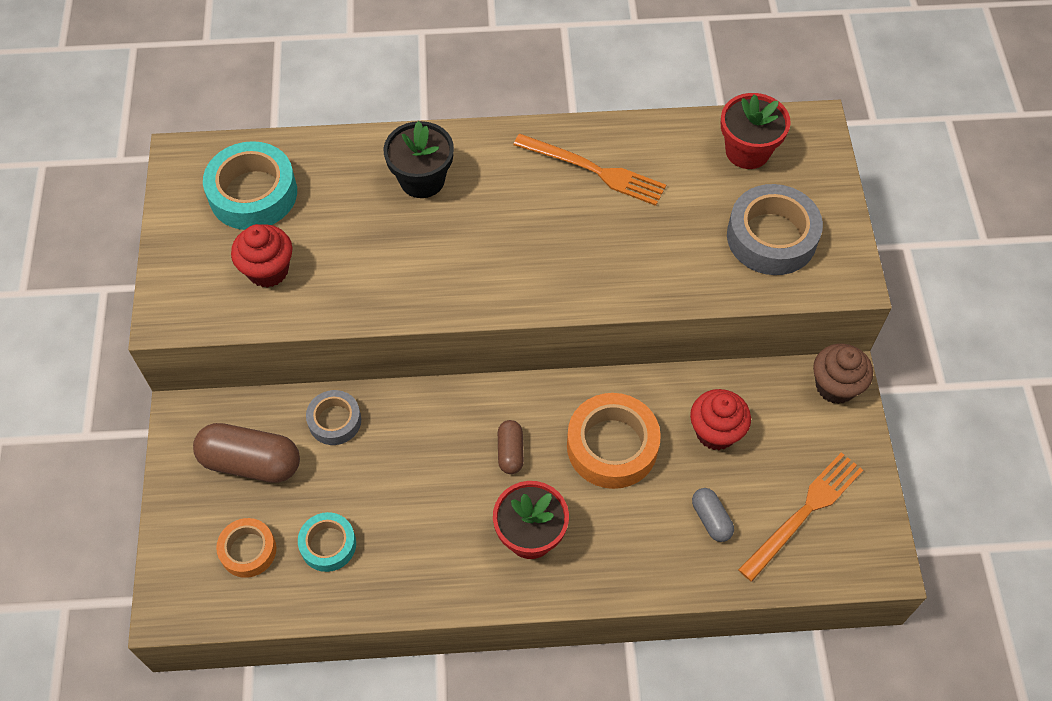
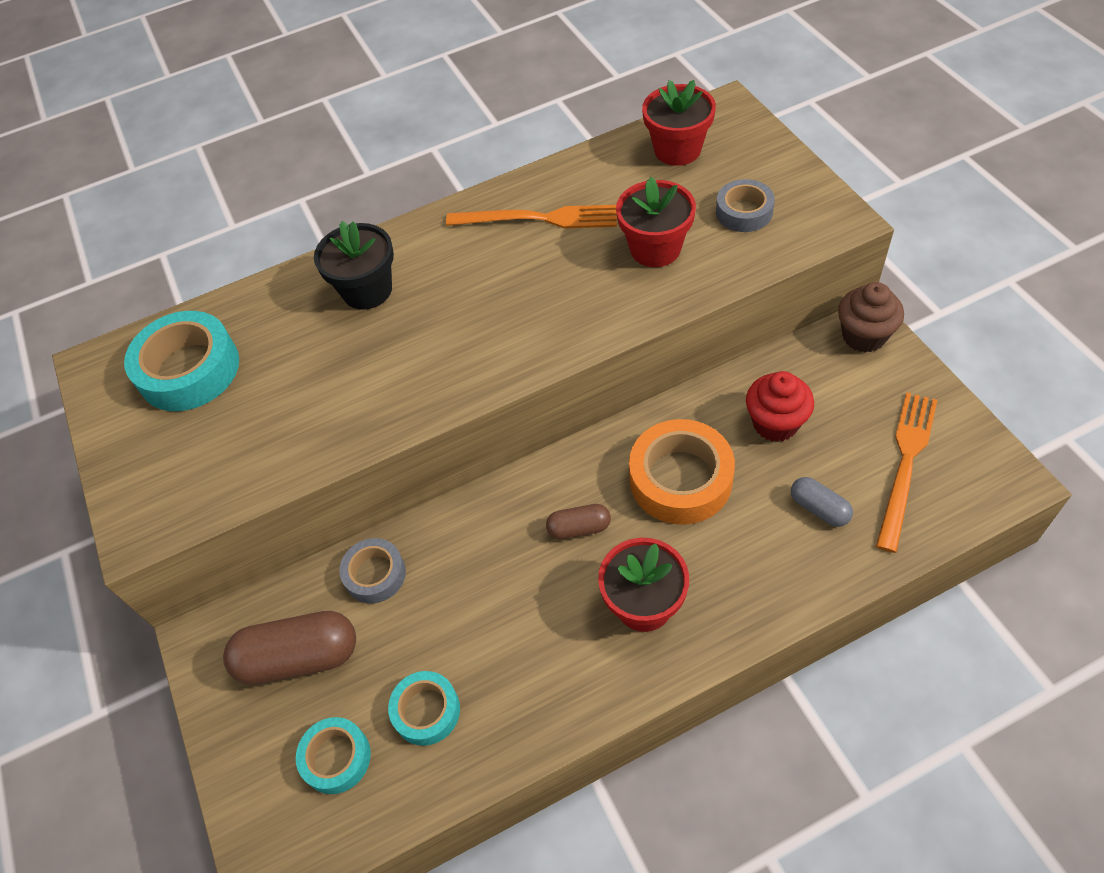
camera: 15 degrees left, 5 degrees down
(248, 550) = (336, 758): orange tape -> turquoise tape
(268, 270) = (237, 438): red cupcake -> none
(510, 452) = (579, 528): brown capsule -> brown capsule turned 75 degrees counterclockwise
(677, 241) = (655, 249): none -> red flower pot
(771, 237) = (744, 212): grey tape -> grey tape, size x0.59

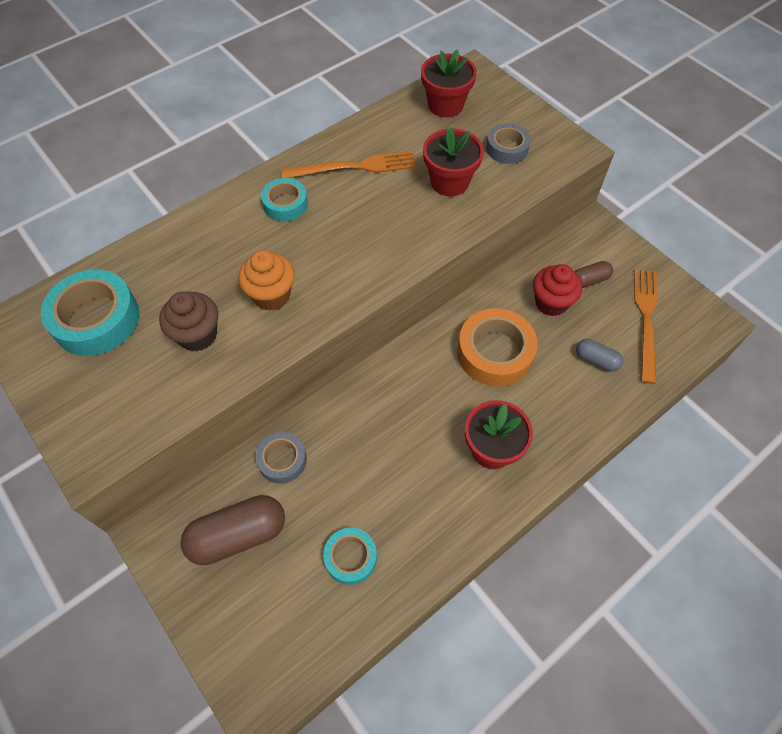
camera: 20 degrees left, 5 degrees up
(336, 758) = (289, 607): turquoise tape -> turquoise tape (285, 204)
(367, 290) = (231, 237): black flower pot -> none
(394, 366) = (271, 295): none -> orange cupcake
(579, 528) = (430, 400): brown capsule -> brown capsule (589, 280)
(863, 336) = (596, 232): brown cupcake -> brown cupcake (197, 335)

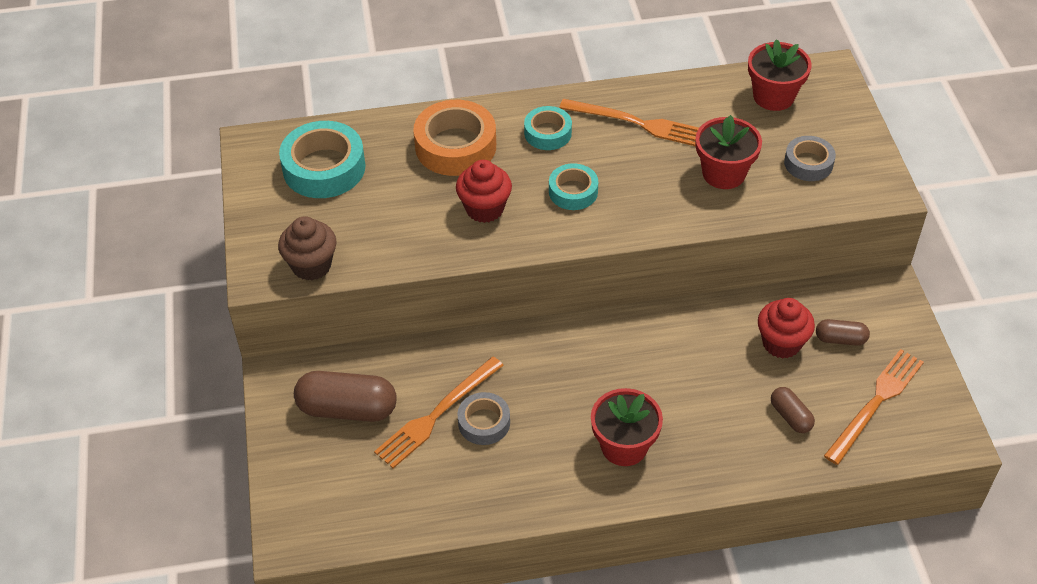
camera: 30 degrees right, 10 degrees down
(197, 335) = (400, 216): brown cupcake -> brown cupcake (311, 265)
(271, 295) = (484, 209): orange cupcake -> red cupcake
(282, 460) = (421, 366): grey tape -> grey tape (484, 423)
(322, 499) = (437, 414): none -> orange fork
(350, 557) = (433, 472): turquoise tape -> turquoise tape (573, 192)
(494, 353) = (687, 364): orange tape -> orange tape (455, 146)
(596, 360) = (790, 416): grey capsule -> brown capsule

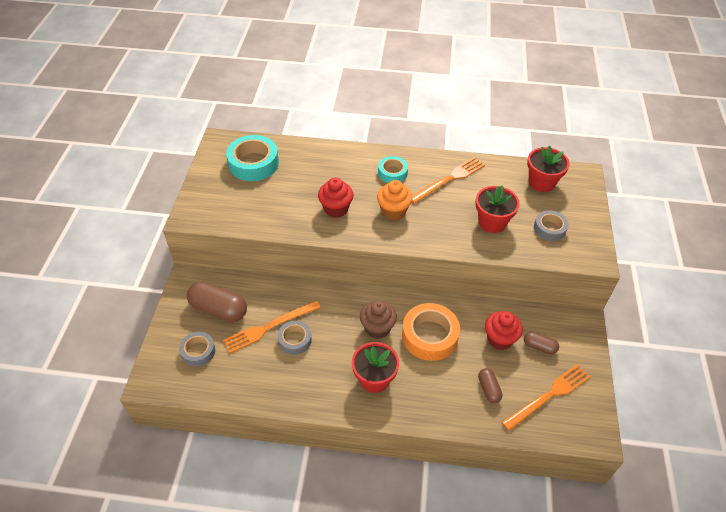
camera: 15 degrees right, 0 degrees up
(311, 265) = (220, 218): brown cupcake -> brown cupcake (377, 328)
(343, 478) = (198, 351): none -> grey tape
(455, 146) = (334, 168): orange tape -> orange tape (429, 336)
(573, 192) = (393, 211): turquoise tape -> orange cupcake
(637, 123) = (449, 179): orange fork -> orange fork turned 75 degrees counterclockwise

